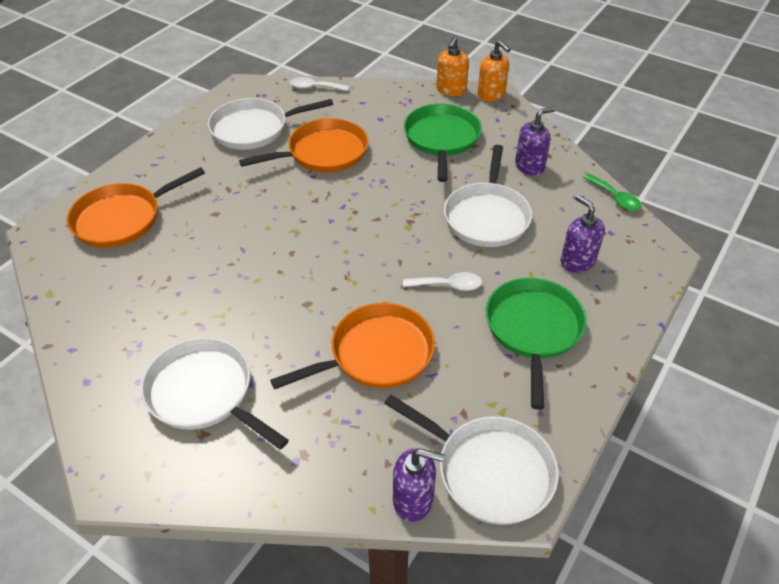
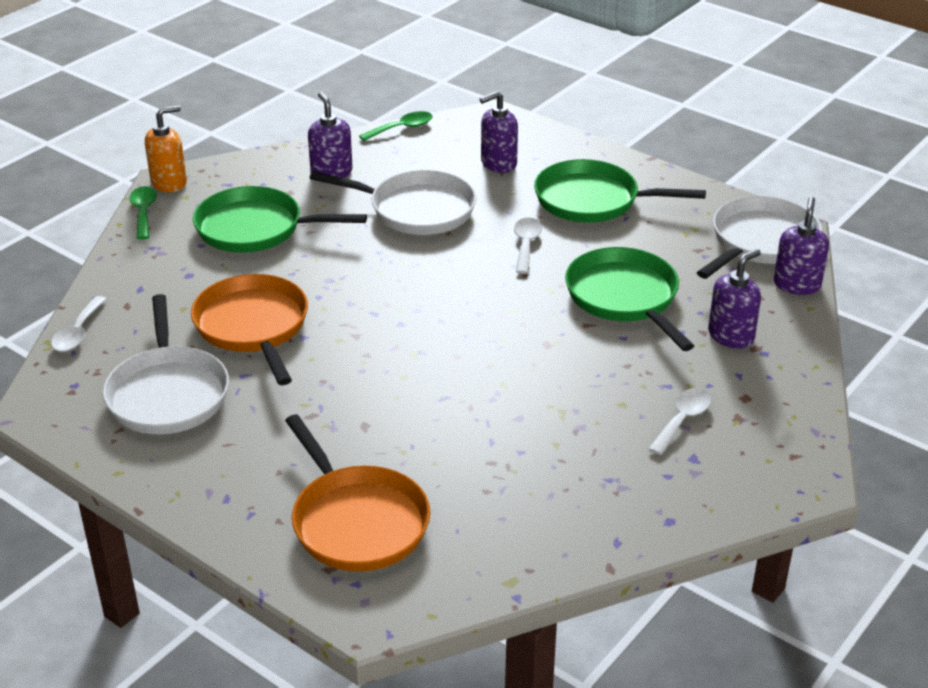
camera: 85 degrees left, 10 degrees down
(204, 393) = (682, 420): white pan -> white spoon
(322, 434) = (731, 336): none -> purple soap dispenser
(376, 354) = (624, 297): orange pan -> green pan
(451, 90) = (144, 212): orange soap dispenser -> green spoon

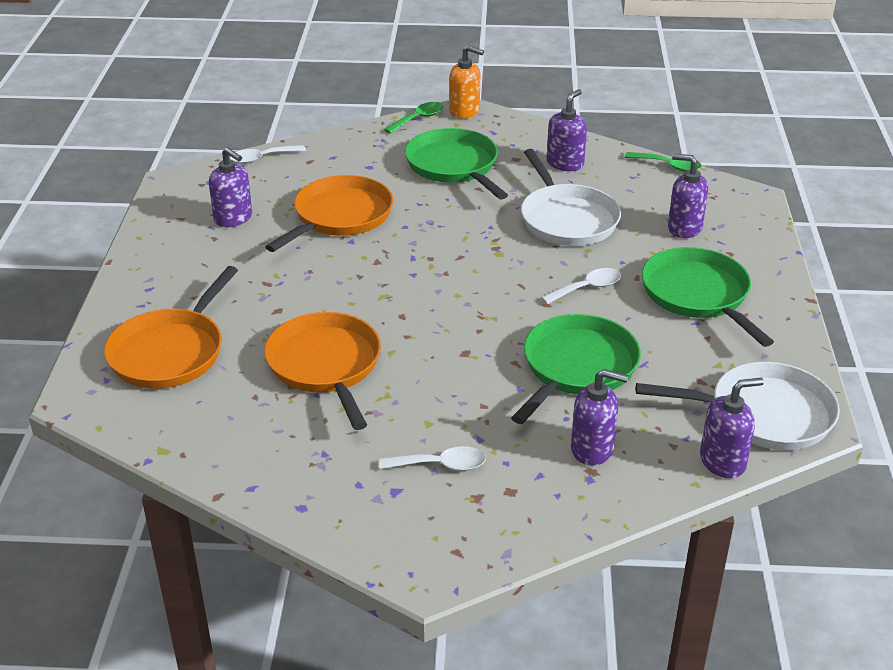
camera: 55 degrees right, 0 degrees up
(168, 394) = (233, 218): white pan -> purple soap dispenser
(483, 429) = (325, 365): none -> orange pan

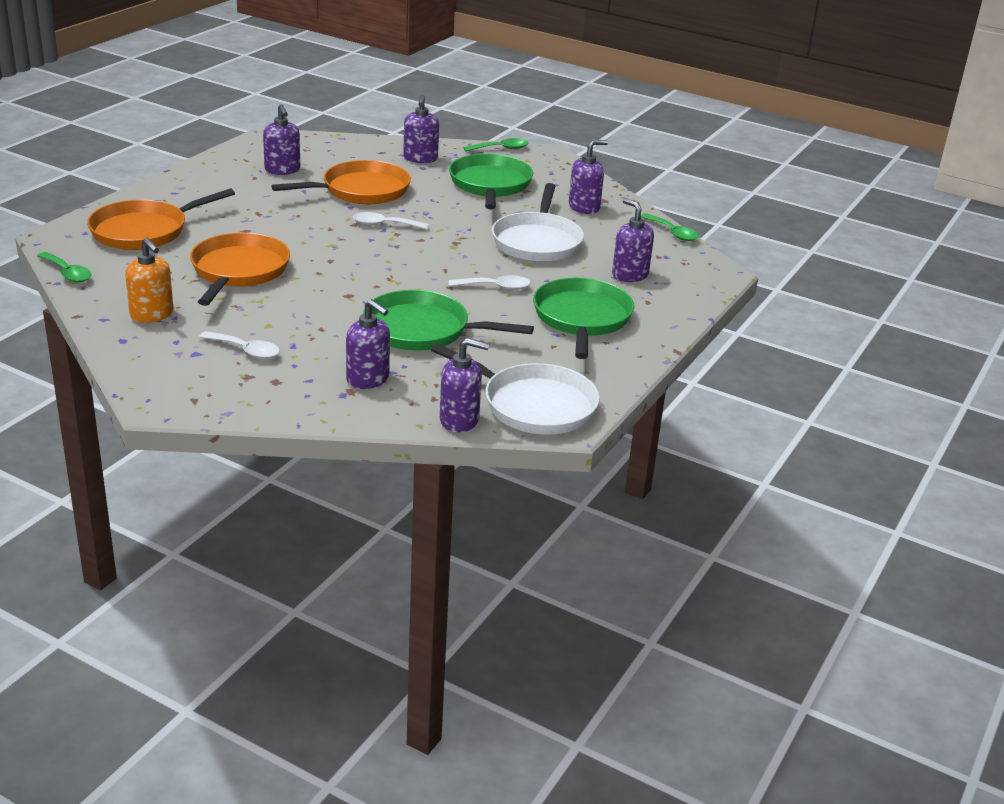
camera: 25 degrees right, 5 degrees down
(145, 442) = (67, 273): none -> green spoon
(262, 158) = (348, 141): white spoon -> white spoon (384, 225)
(355, 156) = (420, 159): none -> purple soap dispenser
(465, 111) = (545, 154): orange soap dispenser -> orange soap dispenser (152, 314)
(577, 367) = (422, 330): green pan -> green pan turned 135 degrees counterclockwise

